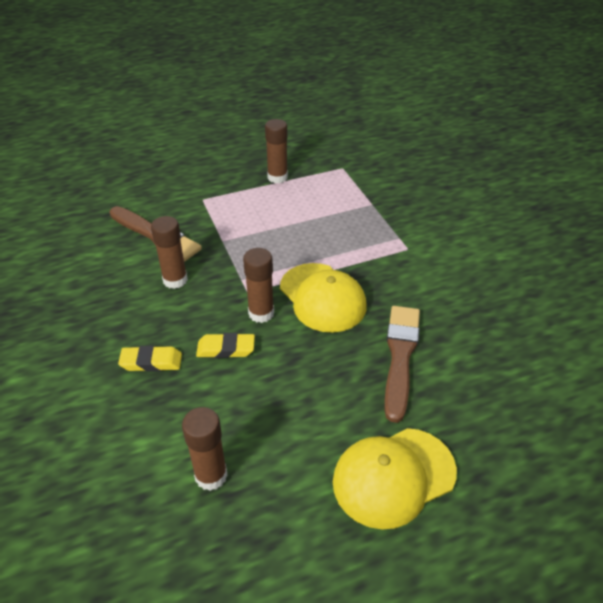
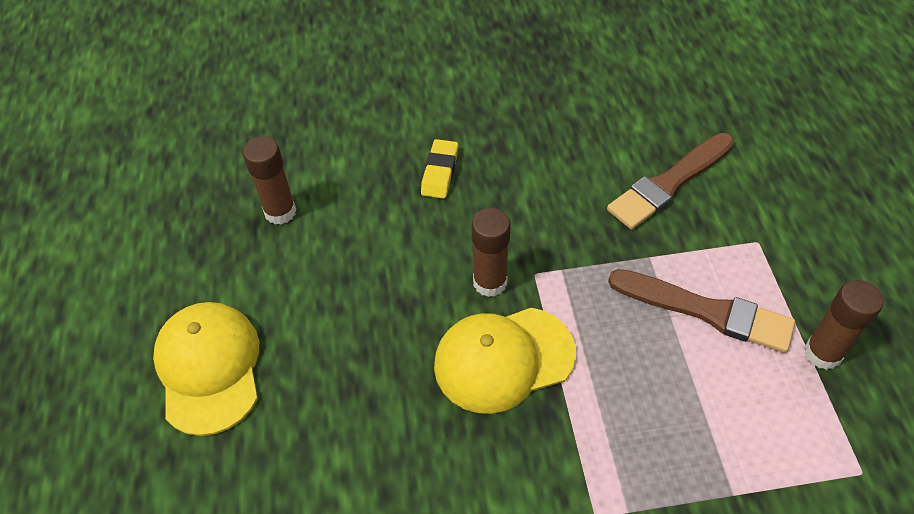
camera: 105 degrees right, 10 degrees up
(175, 280) = (572, 199): brown glue stick -> none
(226, 349) = (439, 239): yellow eraser -> none
(400, 356) = (369, 428): brown brush -> brown brush (706, 311)

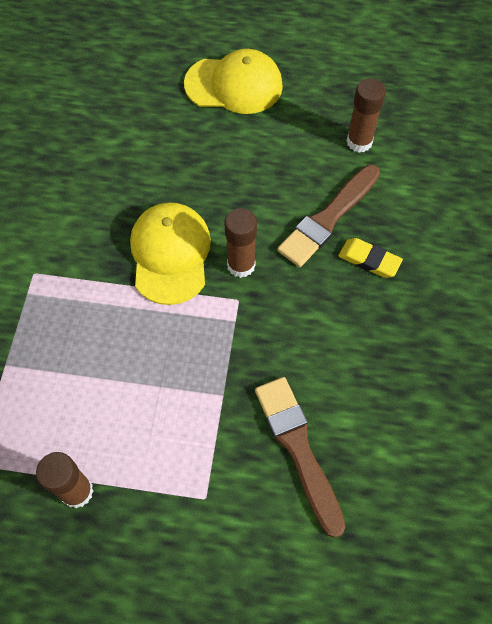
camera: 105 degrees right, 10 degrees up
(706, 311) = (152, 416): brown brush -> brown brush (328, 218)

